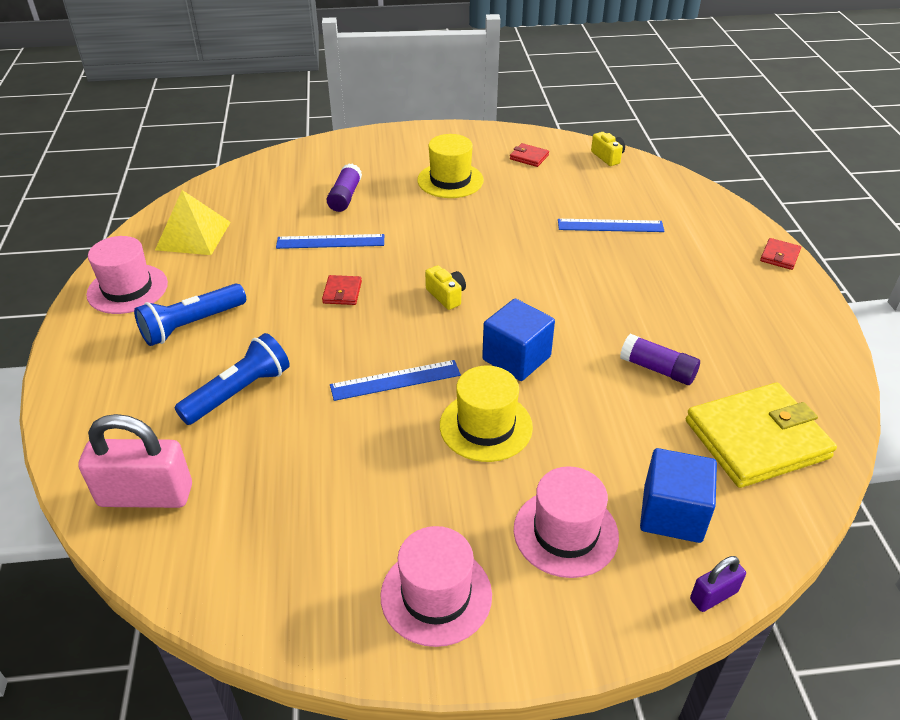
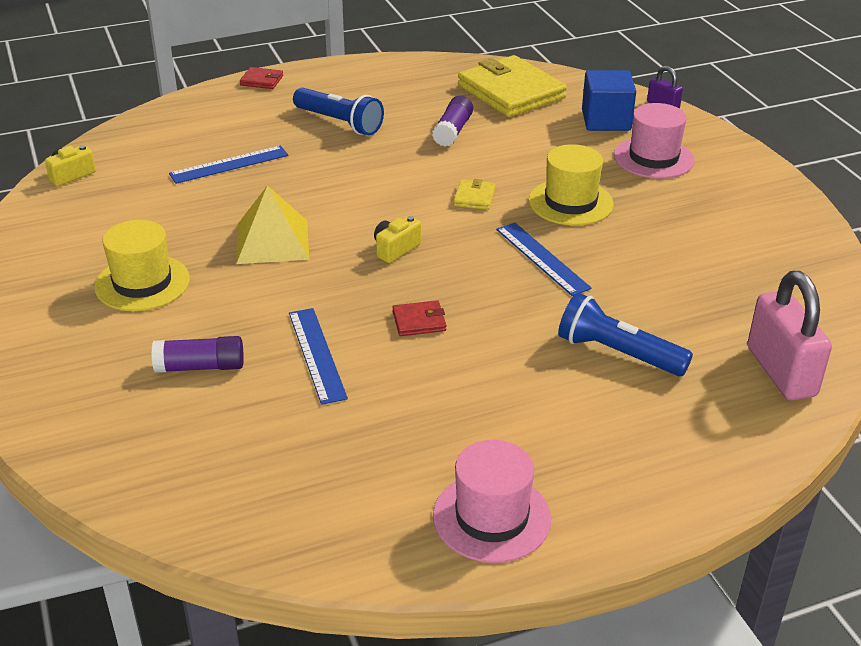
camera: 105 degrees left, 5 degrees down
(192, 325) = (533, 426): blue flashlight -> blue flashlight (339, 123)
(193, 235) = (340, 494): yellow pyramid -> yellow pyramid (272, 241)
(436, 595) = (748, 202): pink hat -> none
(516, 358) = (474, 197): blue cube -> yellow wallet
(529, 157) = (73, 229): red wallet -> none
(610, 225) = (229, 164): blue ruler -> blue ruler turned 75 degrees clockwise

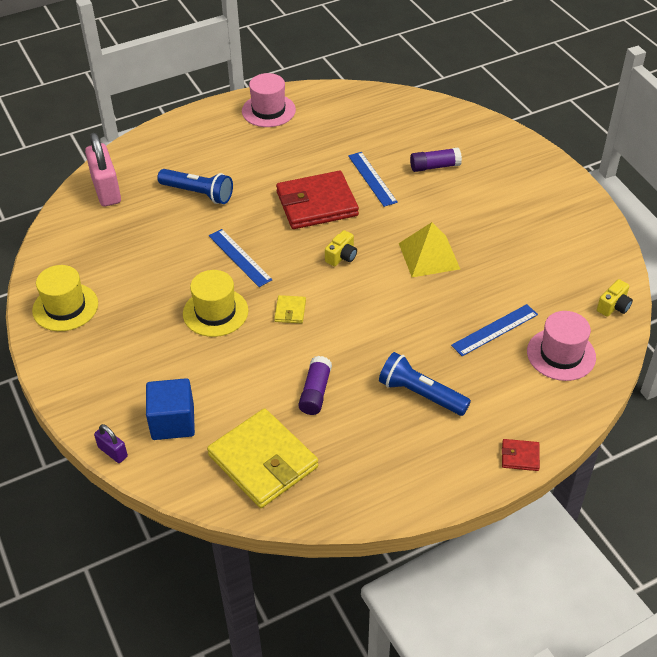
camera: 175 degrees right, 10 degrees up
(142, 283) = (498, 216): yellow hat -> yellow hat (65, 307)
(419, 321) = (317, 204): red wallet -> red wallet, size x2.36
(653, 158) = (139, 371): pink hat -> pink hat (561, 354)

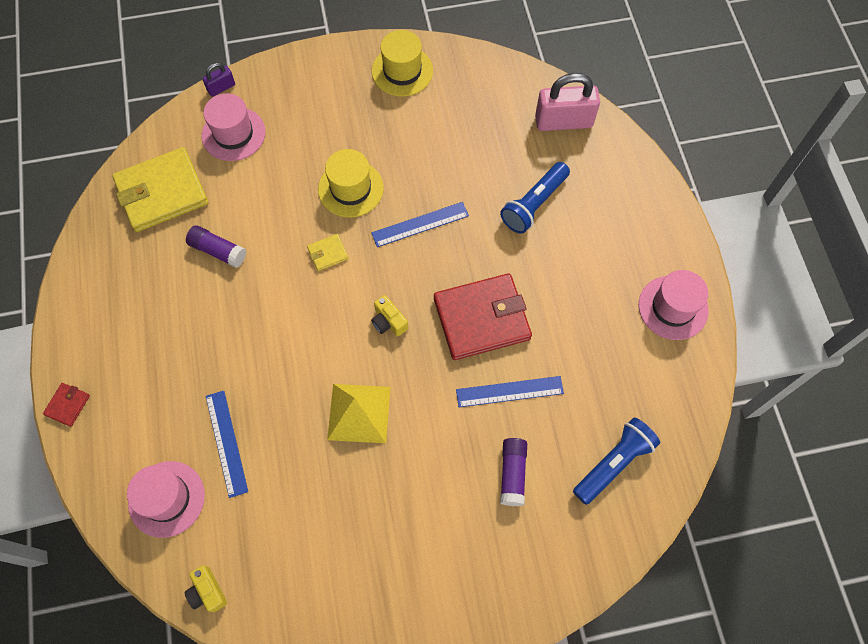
camera: 105 degrees right, 20 degrees up
(173, 422) = (233, 134): blue cube -> pink hat
(290, 311) = (328, 253): yellow wallet -> yellow wallet turned 45 degrees counterclockwise
(317, 204) = (481, 318): red wallet -> red wallet turned 75 degrees clockwise
(420, 394) = (176, 341): blue flashlight -> blue flashlight (613, 463)

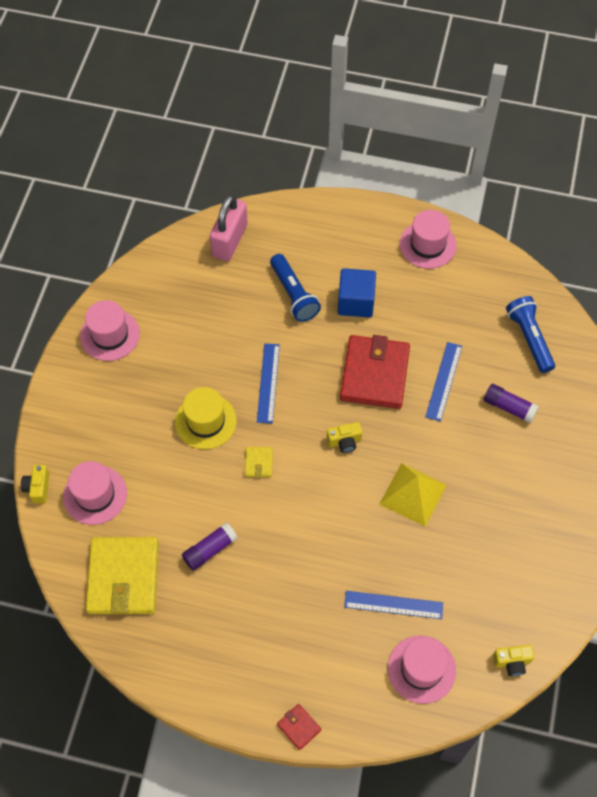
camera: 65 degrees left, 5 degrees down
(221, 88) = (38, 487): purple padlock -> yellow camera
(402, 71) = (110, 335): yellow hat -> pink hat
(558, 265) = (356, 302): none -> blue cube

